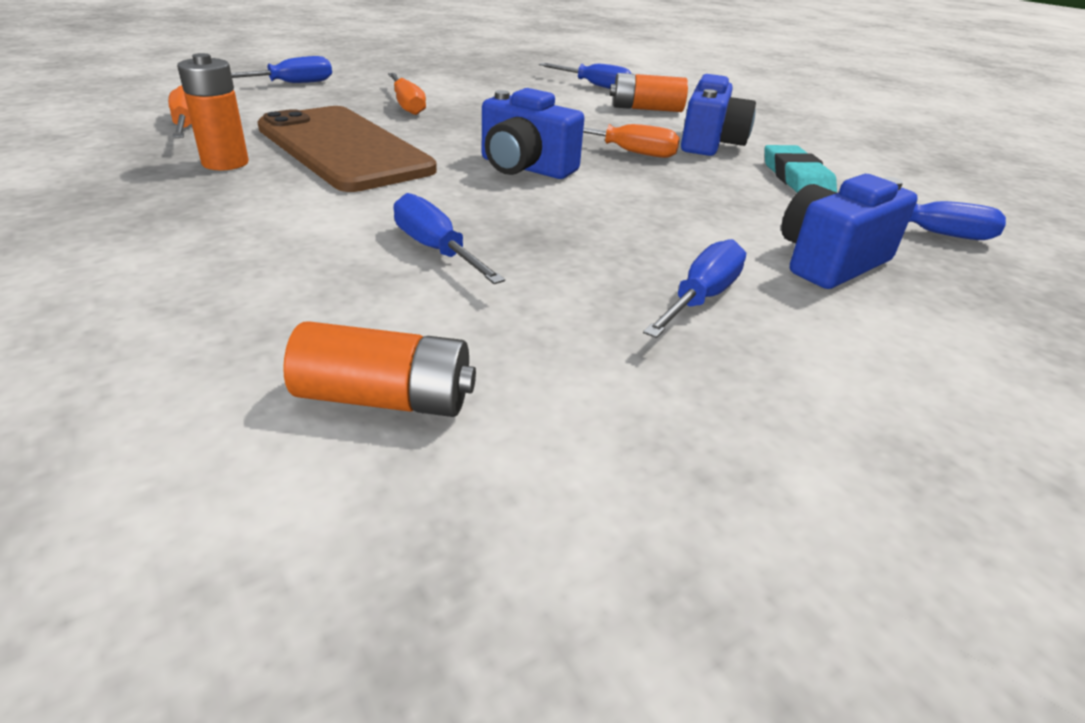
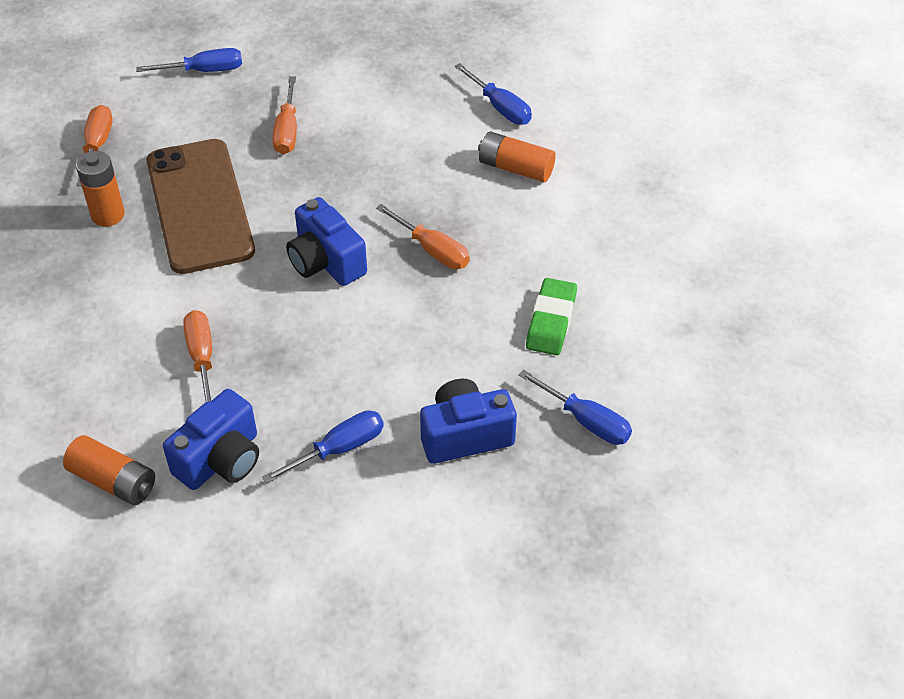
camera: 25 degrees right, 15 degrees up
(436, 250) = (202, 358): blue screwdriver -> orange screwdriver
(710, 144) = (522, 248): blue camera -> blue camera (221, 459)
(796, 178) = (551, 321): turquoise eraser -> green eraser

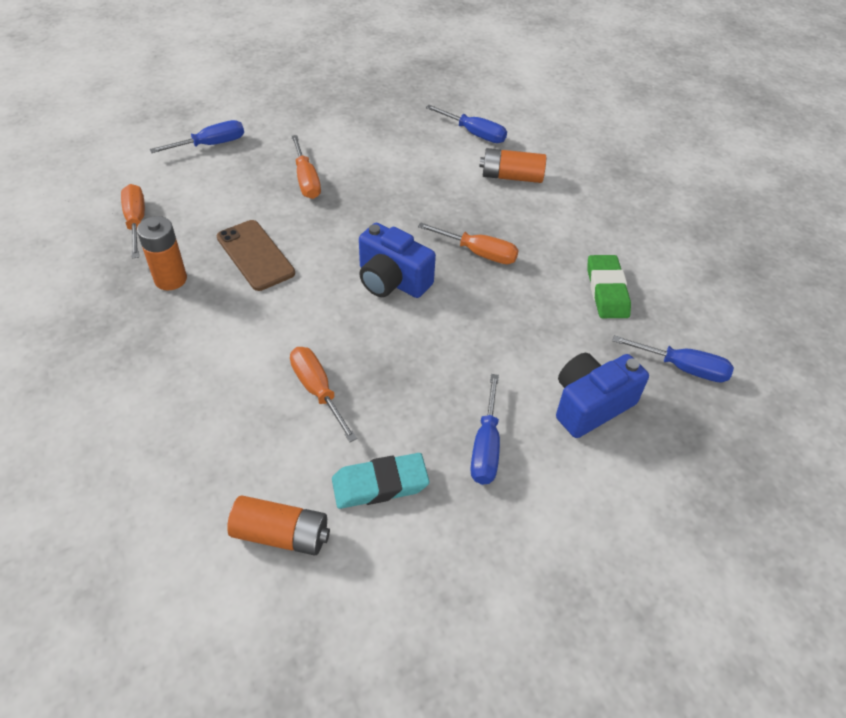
camera: 20 degrees left, 0 degrees up
(200, 206) = (255, 255): brown phone -> brown phone, size x0.58
(221, 459) = (380, 484): blue camera -> turquoise eraser
(338, 449) = (486, 446): blue screwdriver -> blue screwdriver turned 150 degrees clockwise

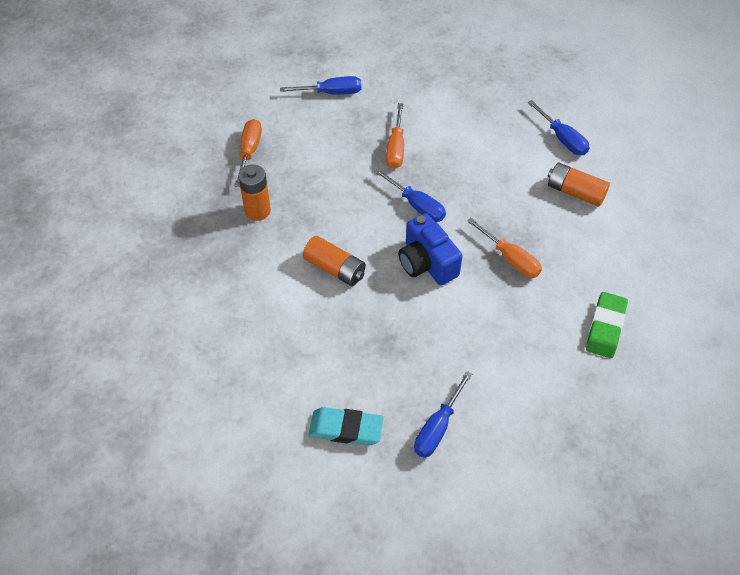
camera: 25 degrees right, 5 degrees up
(255, 255) = (328, 208): brown phone -> none
(281, 534) = (263, 440): orange battery -> orange battery (335, 268)
(318, 391) = (331, 340): orange screwdriver -> none
(590, 405) = (538, 423): blue camera -> none
(682, 368) = (634, 417): blue screwdriver -> blue screwdriver (416, 205)

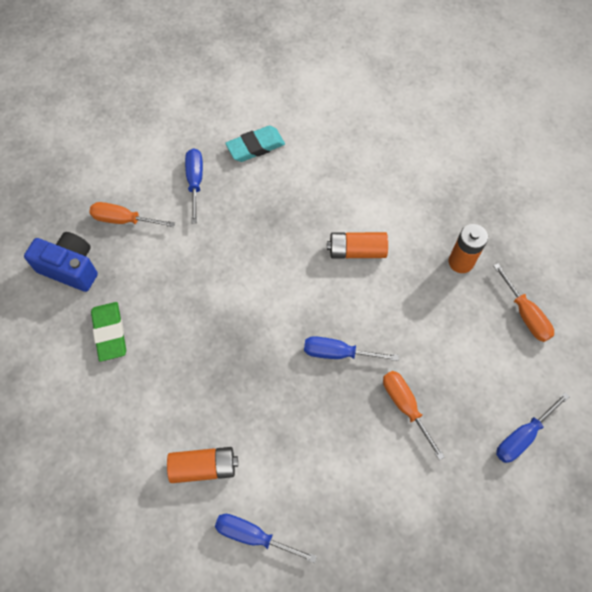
camera: 145 degrees right, 10 degrees up
(427, 263) = (289, 301): blue camera -> blue camera (70, 268)
(510, 258) = (223, 350): orange screwdriver -> orange screwdriver (124, 220)

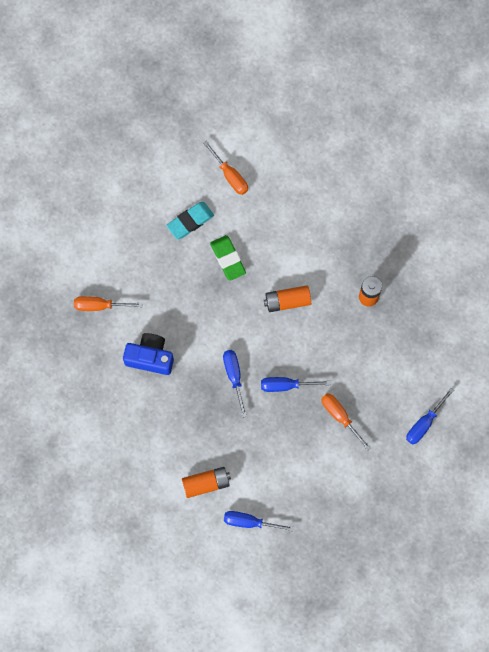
camera: 10 degrees left, 10 degrees up
(70, 268) = (69, 353): blue camera -> blue camera (150, 357)
(110, 333) = (114, 399): green eraser -> green eraser (228, 259)
(195, 182) = (148, 263): blue screwdriver -> blue screwdriver (234, 377)
(525, 314) = (420, 331): orange screwdriver -> orange screwdriver (230, 175)

